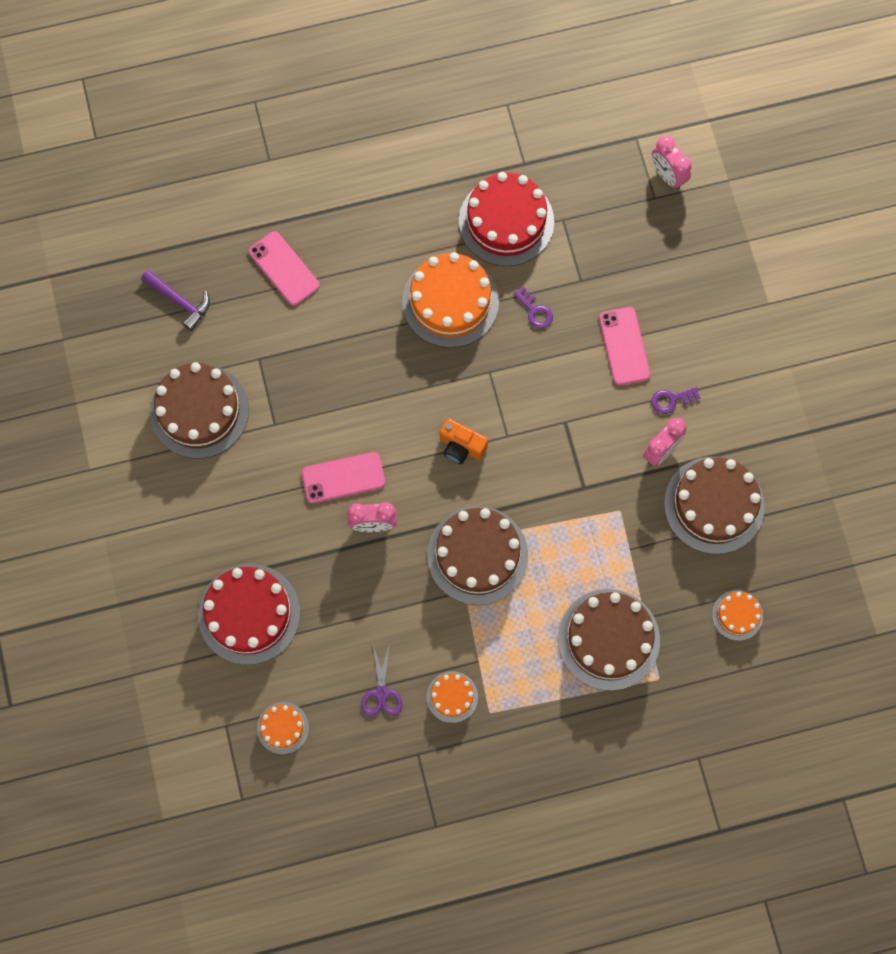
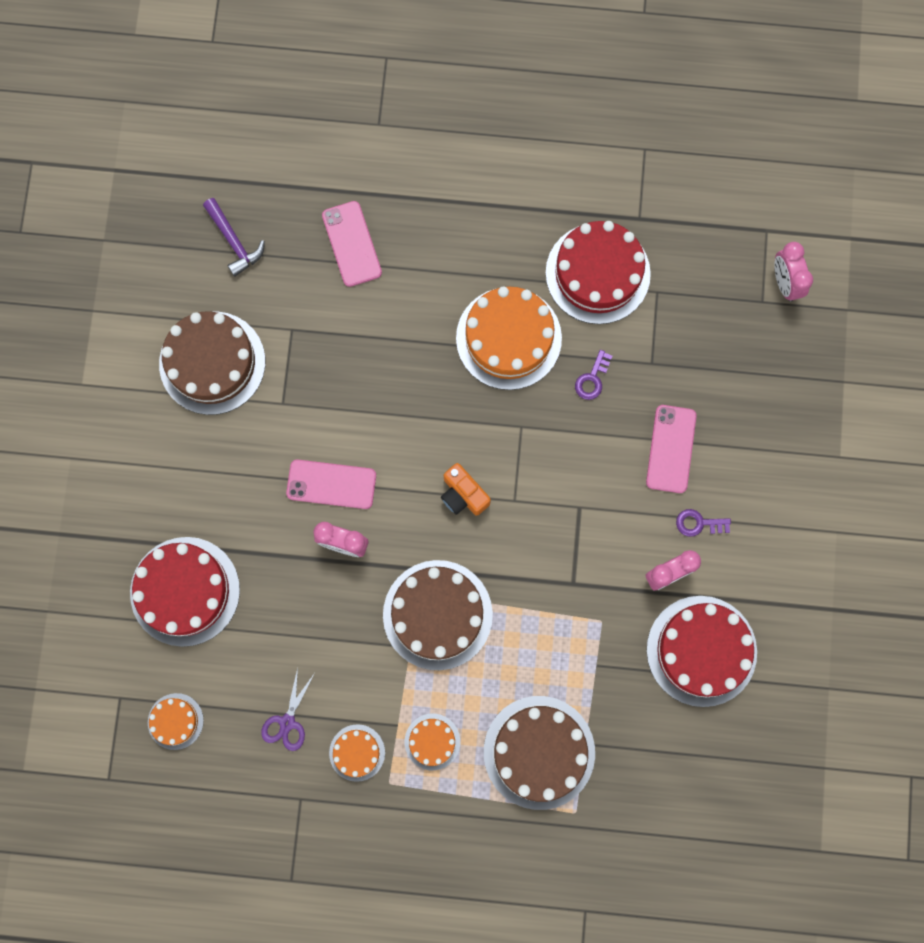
camera: 20 degrees right, 5 degrees up
(535, 311) = (592, 379): purple key -> purple key turned 45 degrees clockwise
(714, 505) = (701, 651): brown cake -> red cake
(737, 615) = (682, 776): orange cake -> orange cake (432, 741)

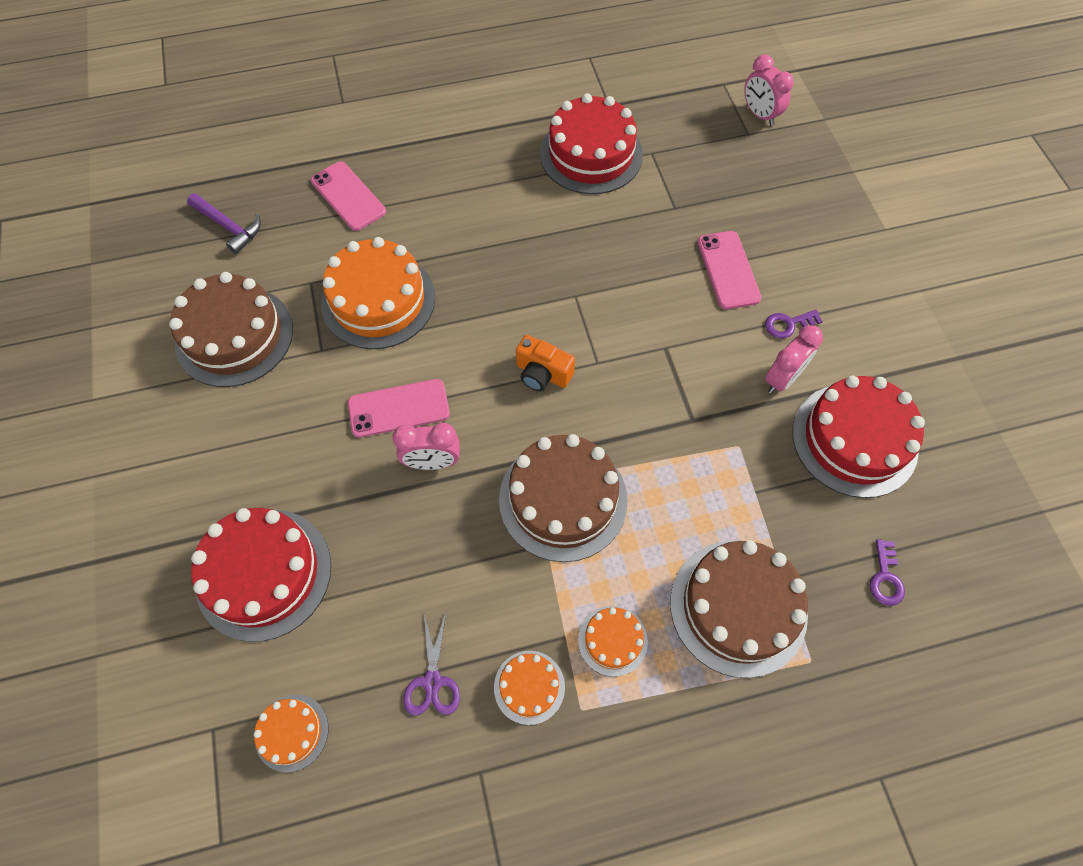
camera: 20 degrees left, 15 degrees down
(508, 338) = (530, 227): orange cake -> orange cake (378, 300)
(592, 379) = (625, 236): purple key -> purple key (885, 578)

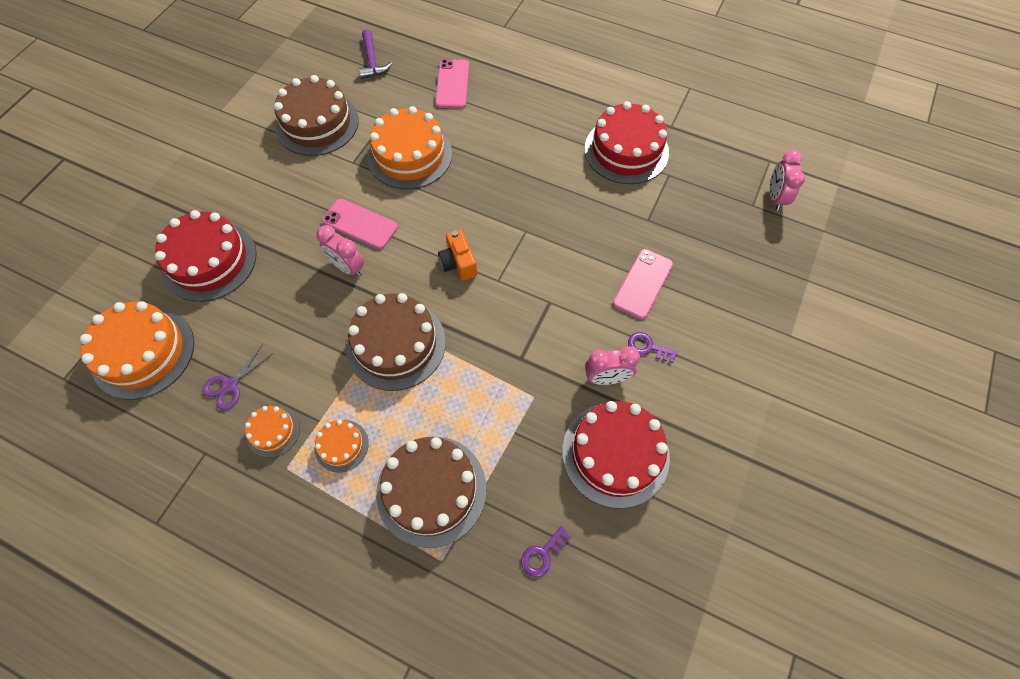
camera: 40 degrees right, 0 degrees up
(291, 732) = (143, 352): orange cake -> orange cake, size x2.00

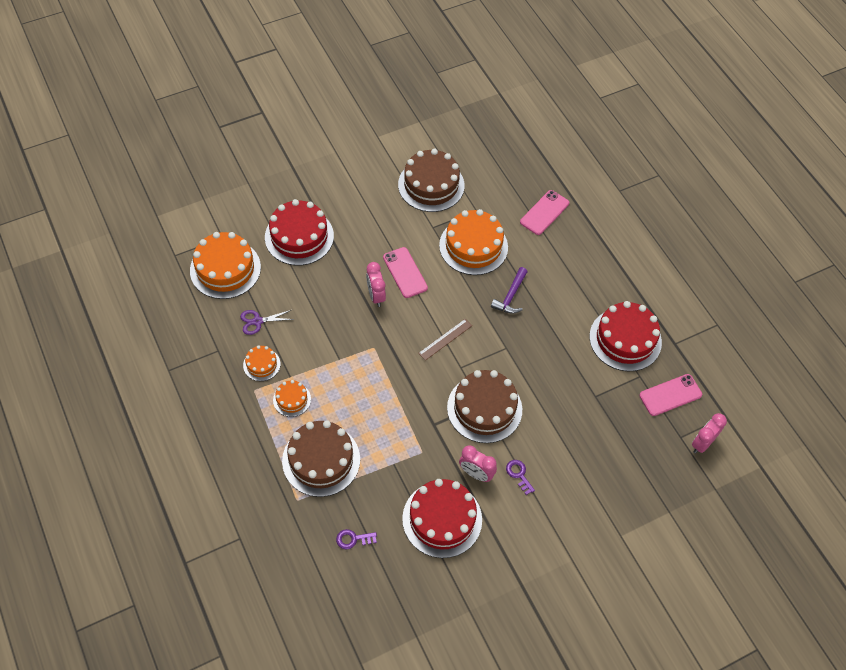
camera: 35 degrees right, 5 degrees down
(372, 61) = (503, 161): purple hammer -> purple hammer (510, 296)
(396, 344) = (367, 363): brown cake -> brown cake (484, 408)
(458, 263) = (445, 339): orange camera -> brown ruler
(643, 284) = (552, 434): pink phone -> pink phone (670, 395)

